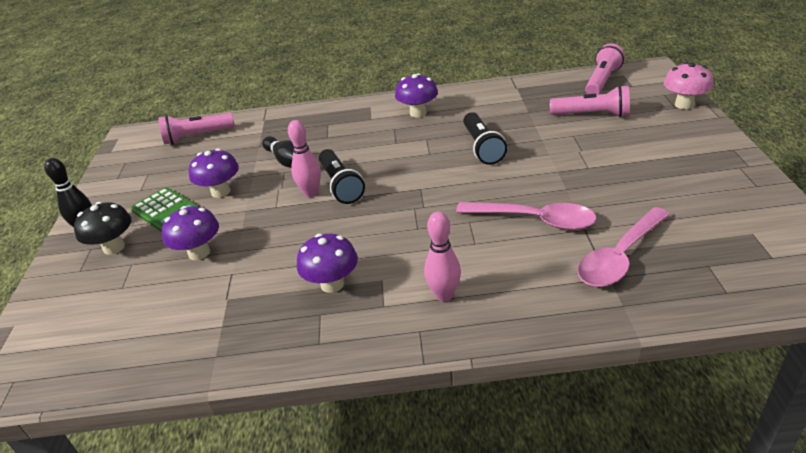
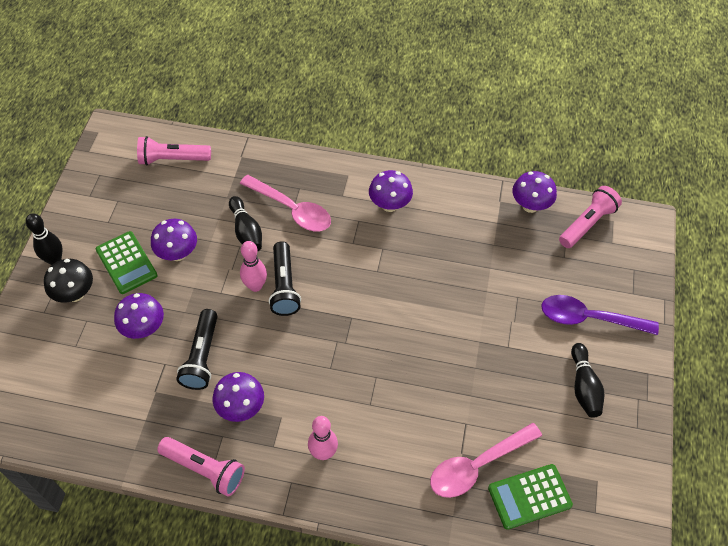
camera: 10 degrees right, 20 degrees up
(482, 147) = (427, 282): black flashlight -> black flashlight (202, 357)
(534, 220) = (430, 396): pink spoon -> pink spoon (292, 209)
(545, 84) = (530, 205): none -> purple mushroom
(592, 115) = (550, 273): pink flashlight -> pink flashlight (204, 469)
(649, 131) = (589, 318): none -> purple spoon
(681, 173) = (583, 386): none -> black bowling pin
(684, 105) = (643, 292): pink mushroom -> none
(693, 265) = (529, 496): none -> green calculator

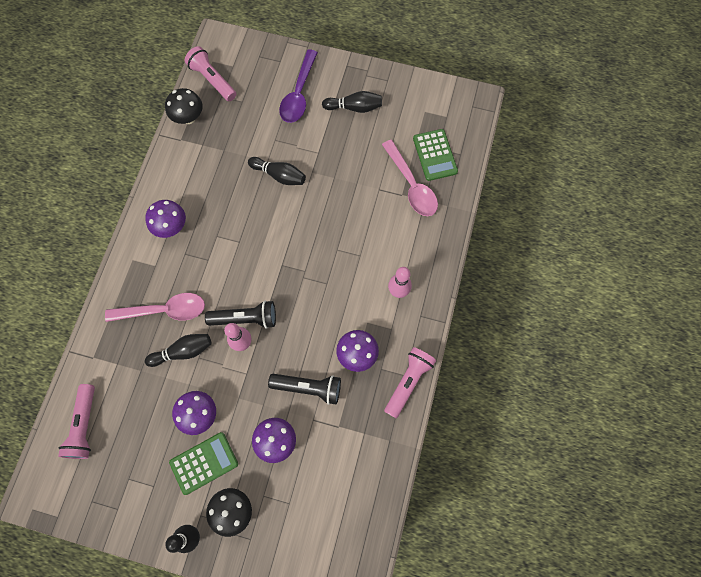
camera: 85 degrees left, 15 degrees up
(292, 209) = (164, 310): pink spoon -> pink spoon turned 45 degrees clockwise
(469, 305) = (279, 175): none -> black bowling pin
(530, 205) = (188, 117): purple mushroom -> black mushroom

